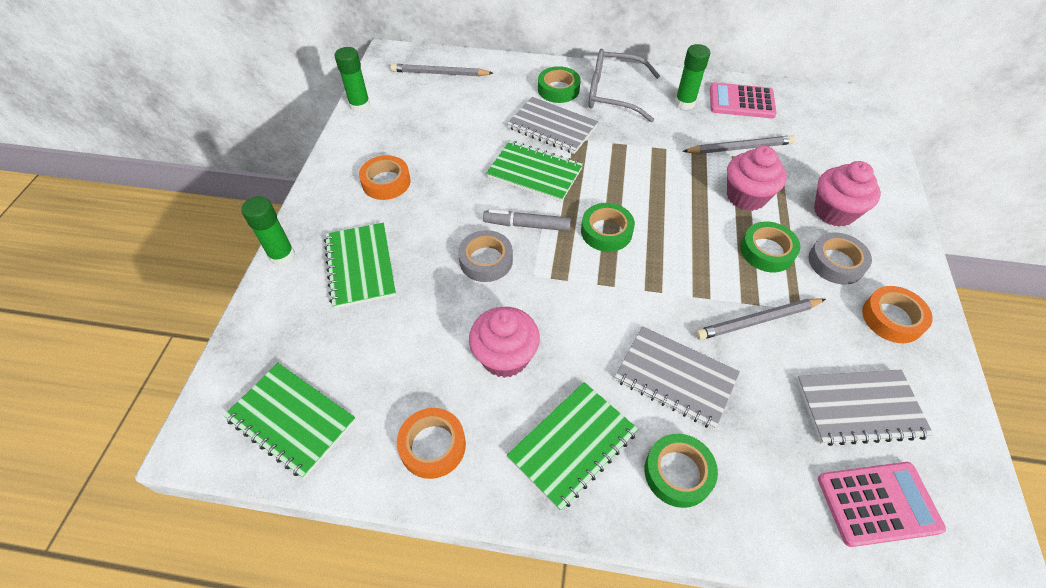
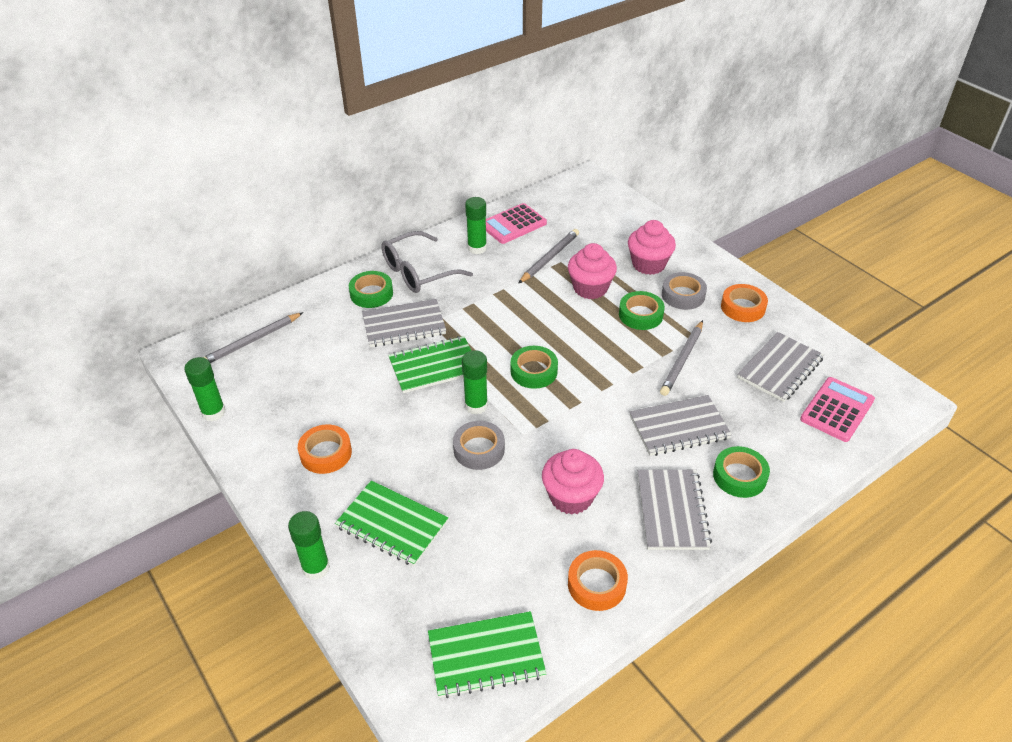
camera: 45 degrees left, 10 degrees down
(527, 225) = (476, 406): grey marker -> green glue stick
(573, 445) = (672, 511): green notebook -> grey notebook

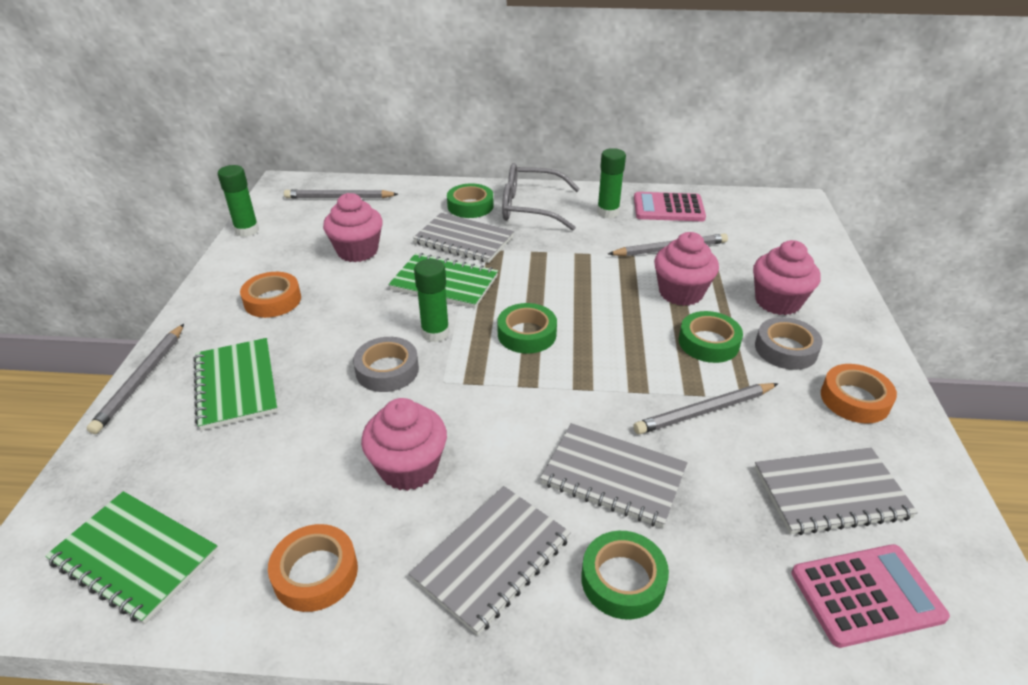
camera: 40 degrees right, 5 degrees down
(316, 568) = (141, 380): green glue stick -> grey pencil
(335, 378) = (357, 251): none -> pink cupcake

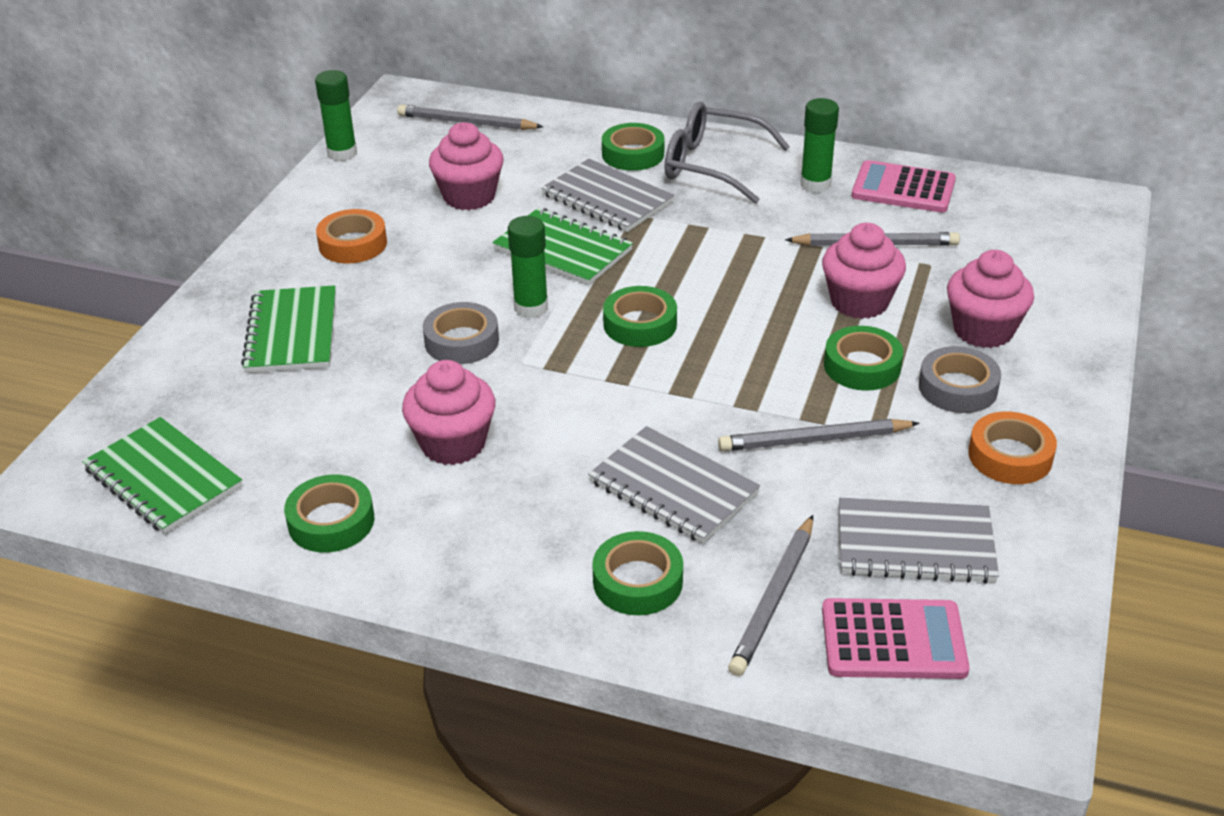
camera: 15 degrees right, 0 degrees up
(141, 380) = (193, 312): grey pencil -> grey pencil (773, 599)
(315, 573) = (331, 521): orange tape -> green tape
(492, 559) = (510, 540): grey notebook -> none

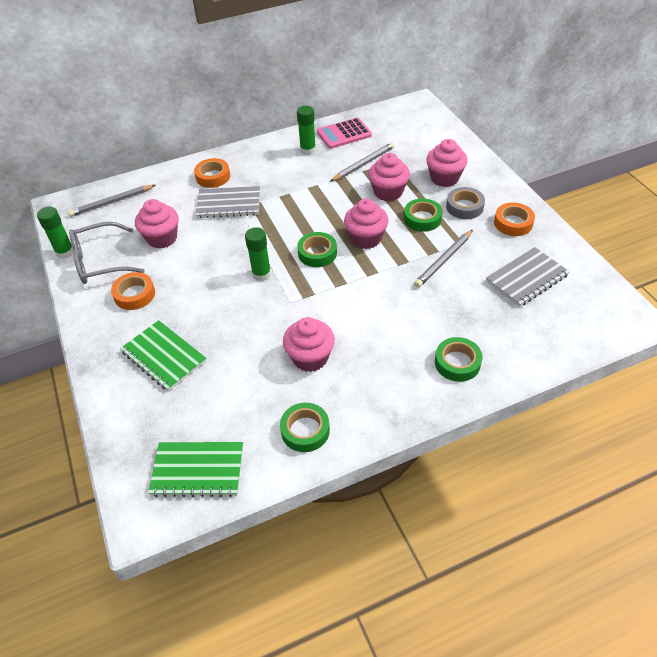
camera: 40 degrees left, 10 degrees up
(461, 341) = (251, 309): grey tape -> none
(563, 250) = (240, 239): green notebook -> none
(633, 154) = (213, 177): green tape -> orange tape
(673, 488) = (420, 315): grey notebook -> none
(712, 165) = (254, 164): grey glasses -> grey glasses (100, 262)
(736, 344) = (366, 238): none -> pink cupcake
(773, 599) = (510, 334): grey pencil -> none
(893, 640) = (565, 320): pink calculator -> none

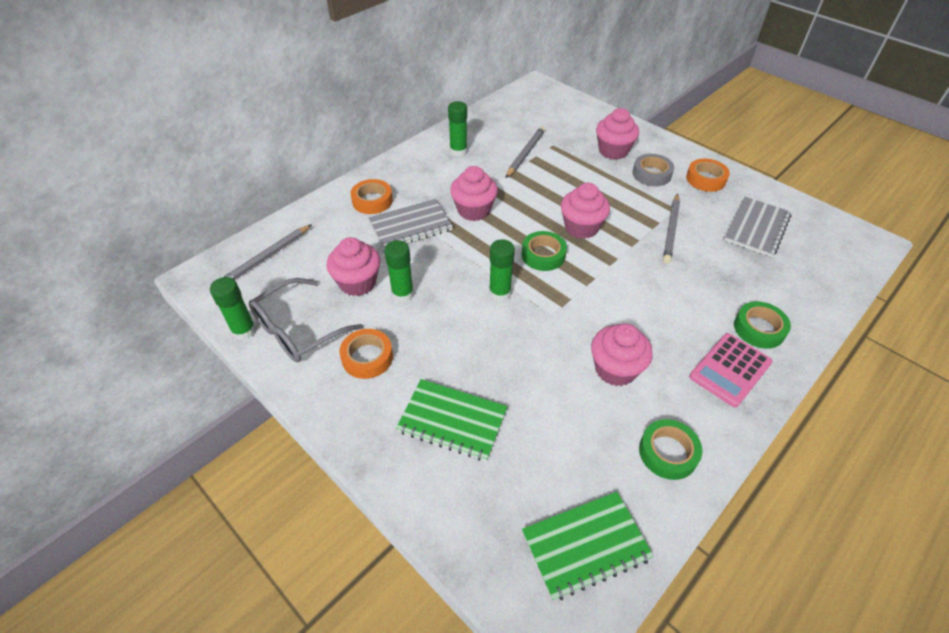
camera: 25 degrees left, 0 degrees up
(189, 255) = (403, 294): none -> green glue stick
(344, 134) = (484, 128): pink calculator -> pink calculator (730, 370)
(388, 192) = (569, 176): pink cupcake -> pink cupcake (474, 210)
(422, 219) = (621, 194): green tape -> none

